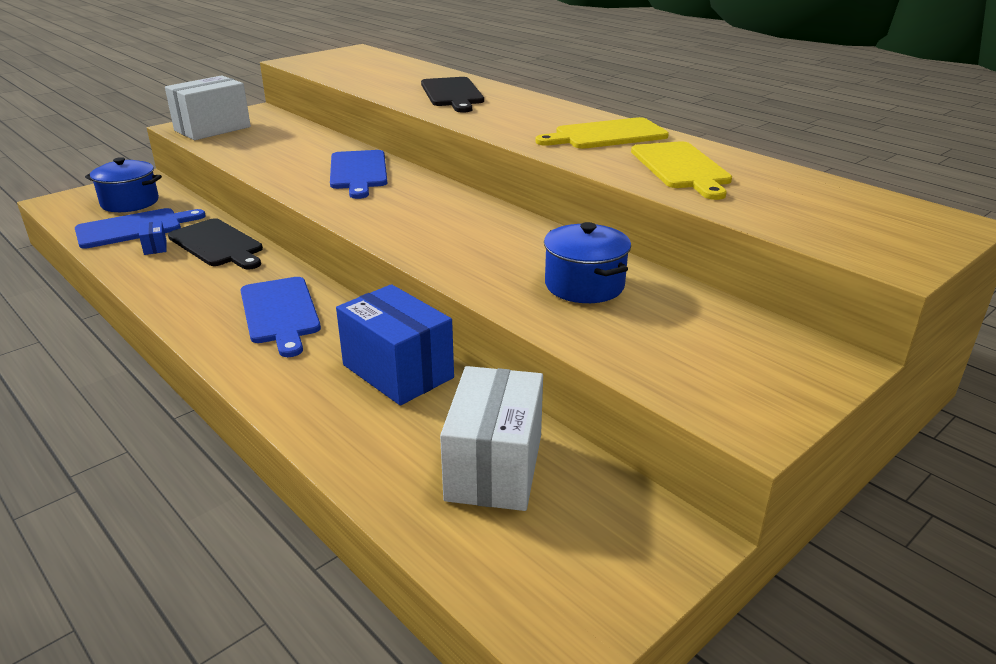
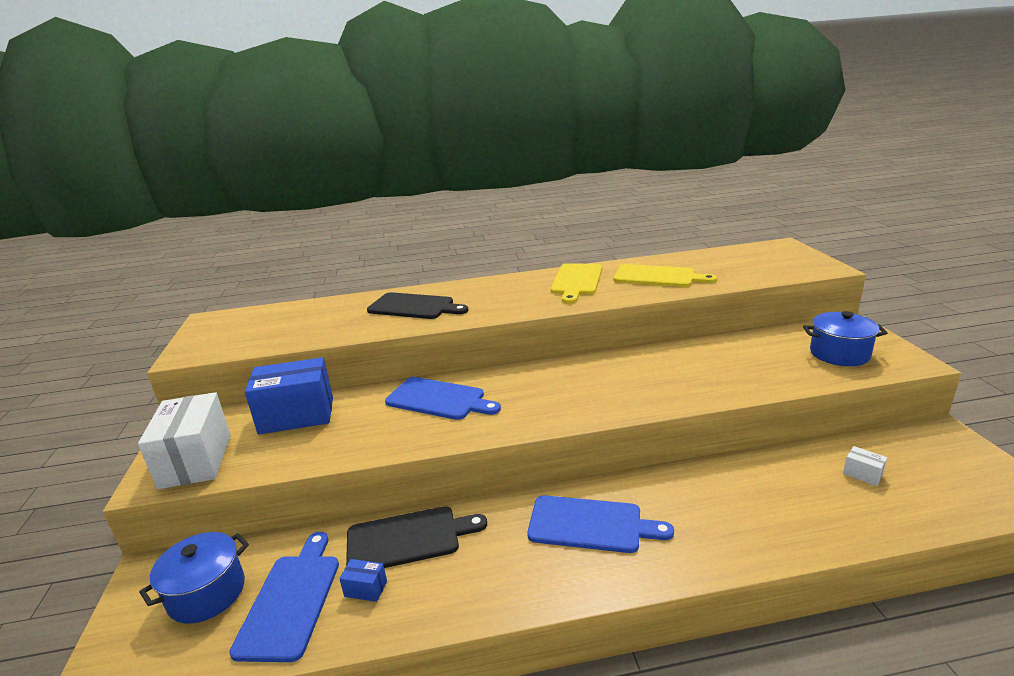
camera: 55 degrees left, 5 degrees down
(397, 371) = (724, 484): blue box -> blue box (297, 415)
(494, 467) = (862, 474): white box -> white box, size x0.40
(584, 285) = (727, 362): blue pot -> blue pot (839, 354)

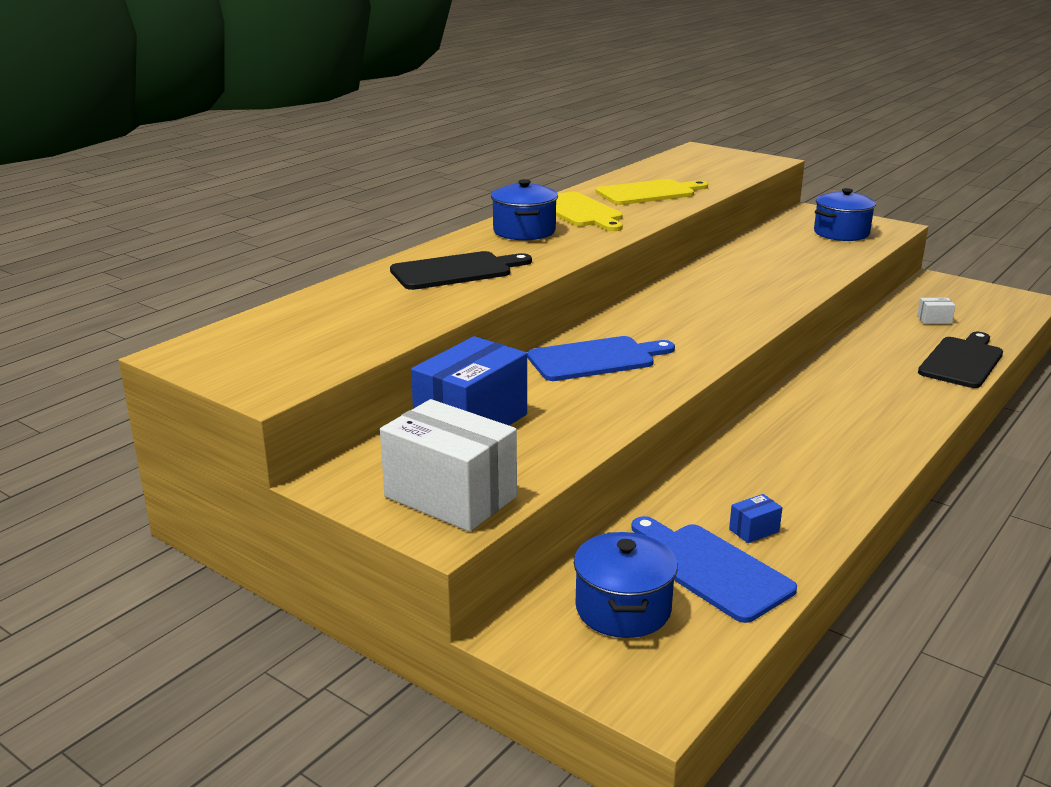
camera: 45 degrees left, 0 degrees up
(408, 539) = (718, 488): black cutting board -> black cutting board (962, 361)
(511, 288) = (524, 231): none -> blue pot
(590, 525) = (832, 417): blue cutting board -> none

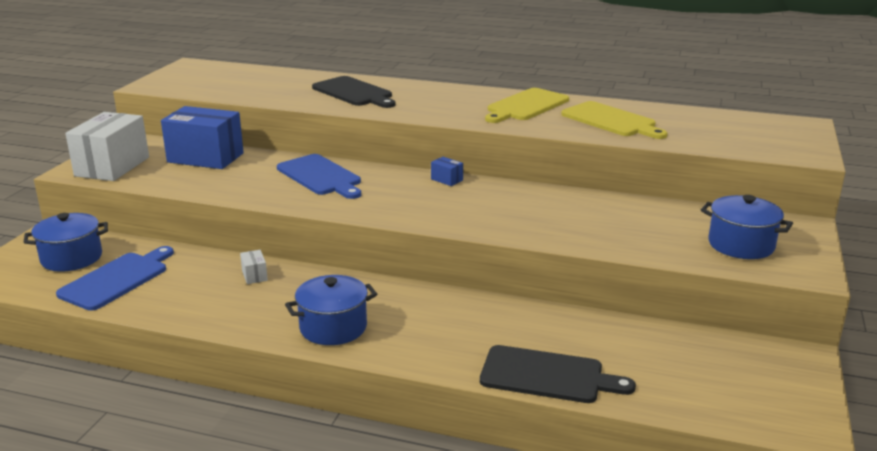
camera: 70 degrees right, 0 degrees up
(524, 231) = (457, 97): blue pot -> blue pot (333, 327)
(754, 530) = (168, 290): blue box -> blue box (447, 180)
(934, 320) = (657, 357): white box -> white box (254, 275)

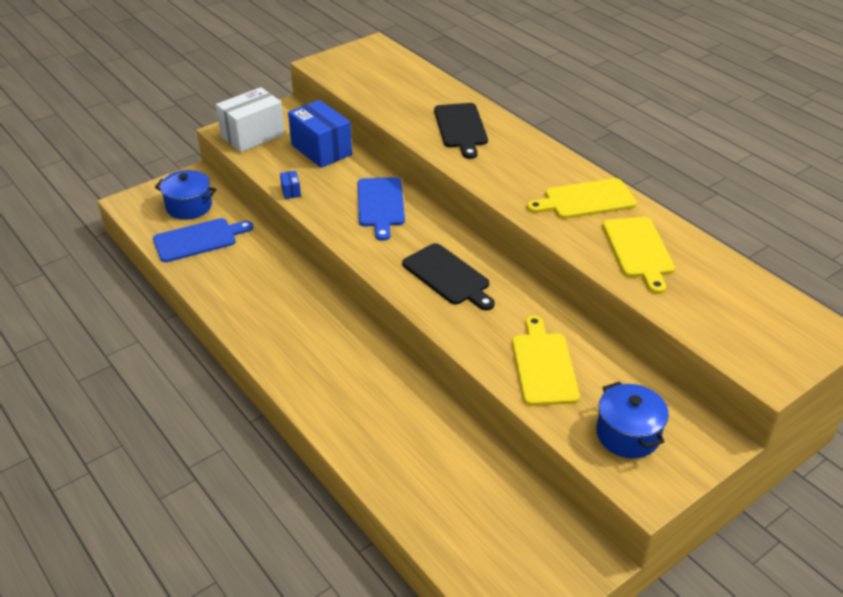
camera: 35 degrees right, 15 degrees up
(254, 275) = (282, 276): white box -> none
(333, 327) = (286, 350): blue pot -> none
(447, 180) = (471, 249): blue box -> blue box (291, 191)
(547, 376) = (380, 468): black cutting board -> black cutting board (448, 276)
(616, 228) = (543, 365): none -> yellow cutting board

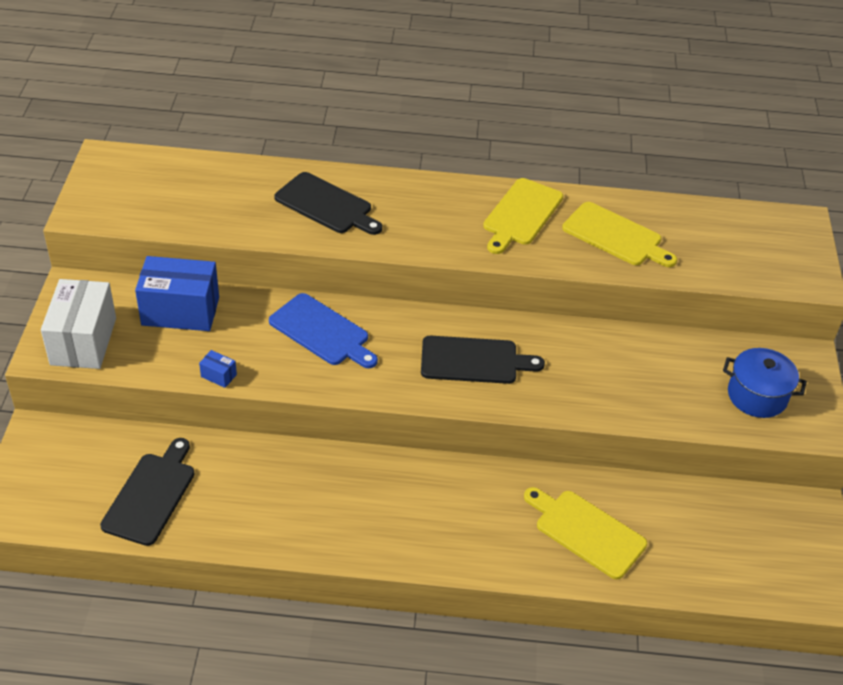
camera: 50 degrees left, 5 degrees up
(189, 207) = (84, 468): blue pot -> none
(198, 240) = (151, 495): blue cutting board -> black cutting board
(543, 365) = (641, 385): yellow cutting board -> yellow cutting board (586, 531)

